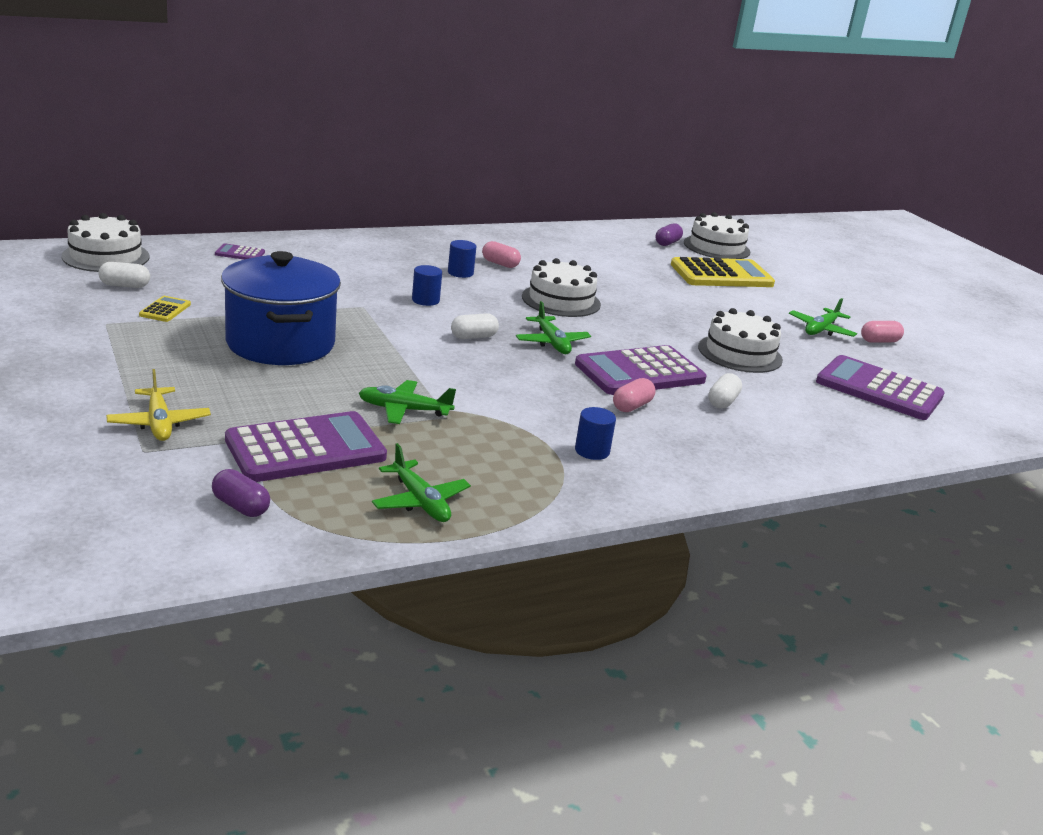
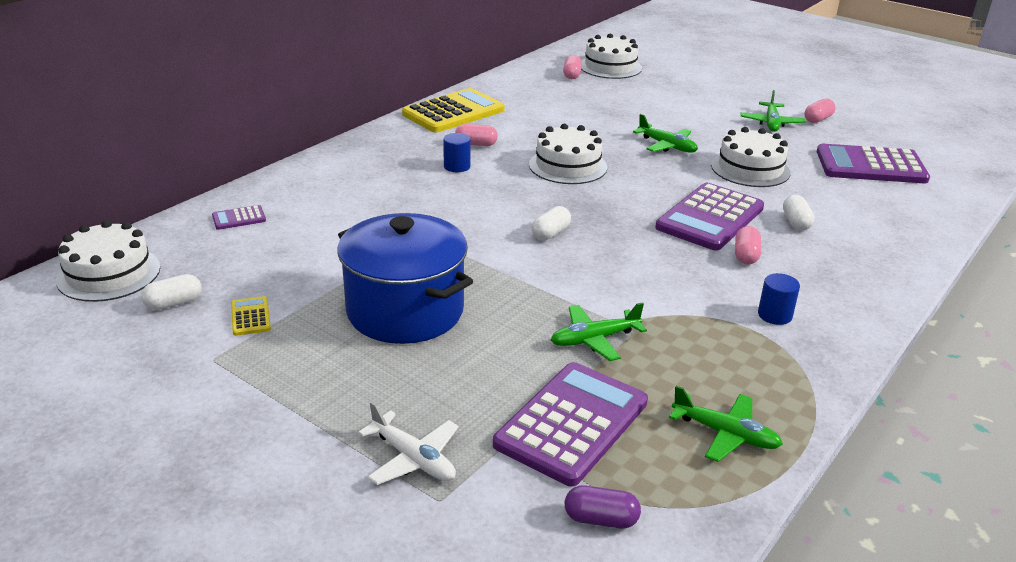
camera: 25 degrees left, 5 degrees up
(159, 423) = (413, 459): yellow plane -> white plane
(425, 300) = (465, 208): blue cylinder -> none
(552, 343) = (614, 214): green plane -> green plane (667, 146)
(667, 243) = (572, 75): purple capsule -> pink capsule
(721, 275) = (646, 94): yellow calculator -> yellow calculator (453, 112)

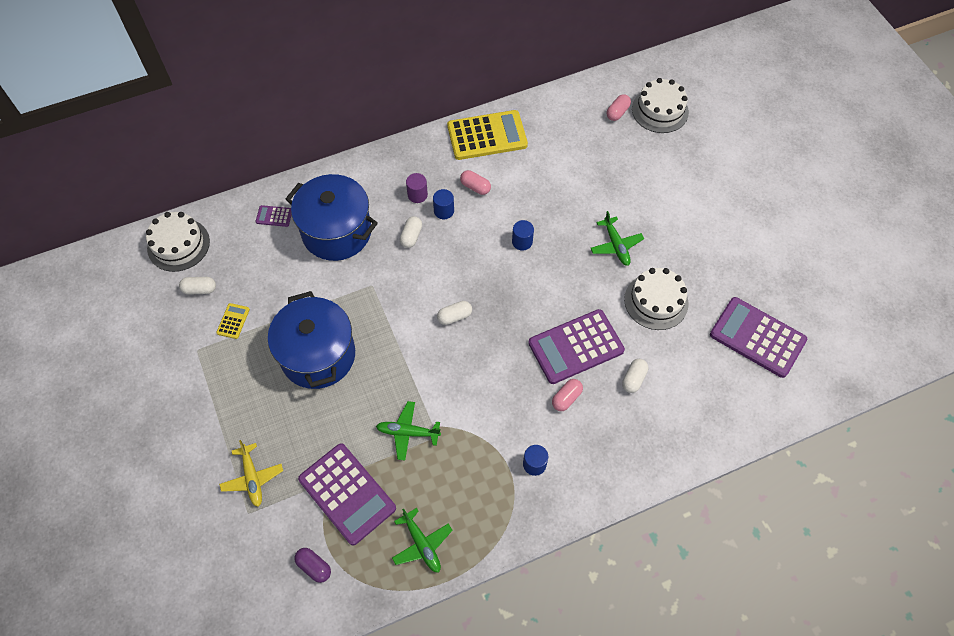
camera: 30 degrees right, 30 degrees up
(337, 210) = (336, 232): none -> blue pot
(413, 459) = (252, 478): white plane -> yellow plane
(414, 163) = (417, 195): none -> purple cylinder
(436, 191) = (411, 236): none -> white capsule
(568, 166) = (522, 242): white cake -> blue cylinder
(572, 423) = (347, 494): purple calculator -> purple calculator turned 75 degrees clockwise
(771, 123) = (728, 247): green plane -> none
(818, 119) = (773, 257): pink capsule -> none

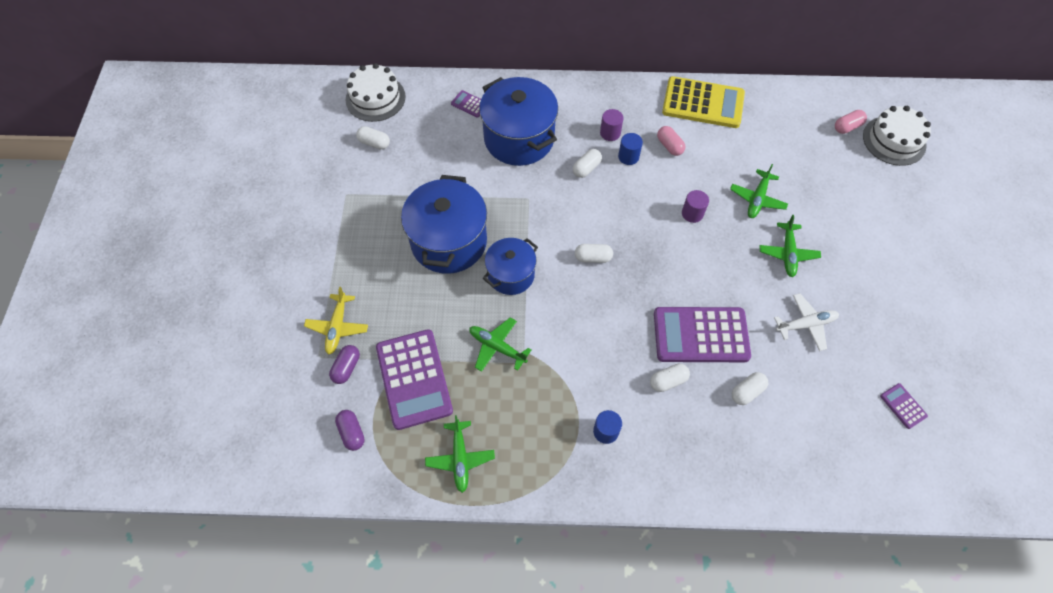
camera: 25 degrees right, 0 degrees up
(233, 321) = (389, 181): yellow calculator -> none
(280, 511) = (346, 368): none -> purple capsule
(389, 362) = (511, 275): none -> blue pot
(522, 242) = (692, 213): blue cylinder -> purple cylinder
(566, 398) = (668, 381): pink capsule -> white capsule
(570, 207) = (757, 199): none -> green plane
(656, 301) = (806, 324): white cake -> white plane
(757, 337) = (903, 406): purple calculator -> purple calculator, size x0.43

